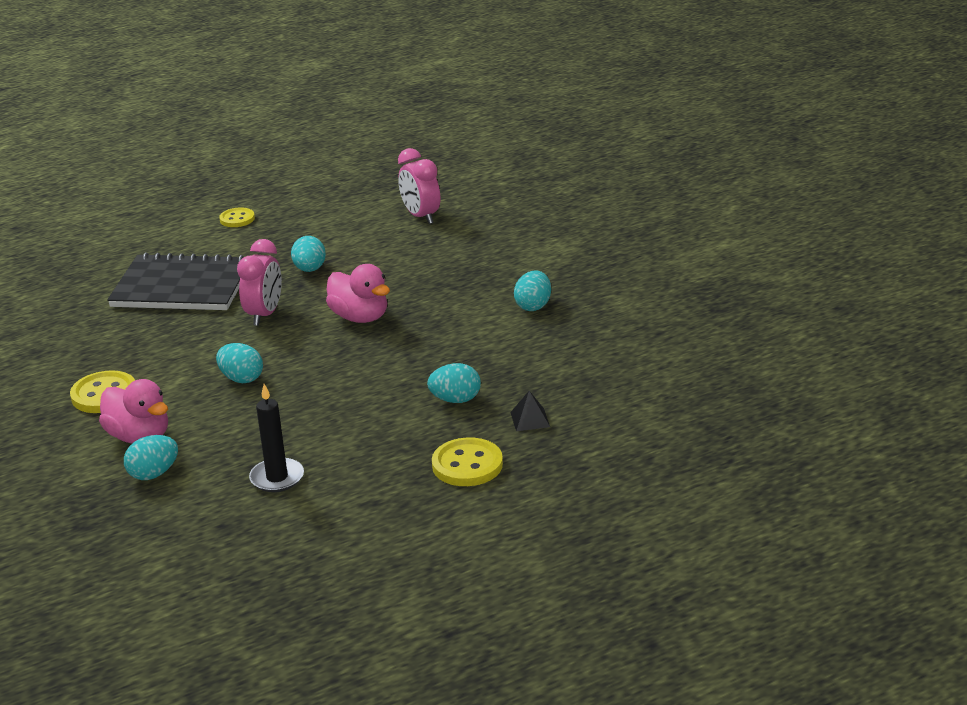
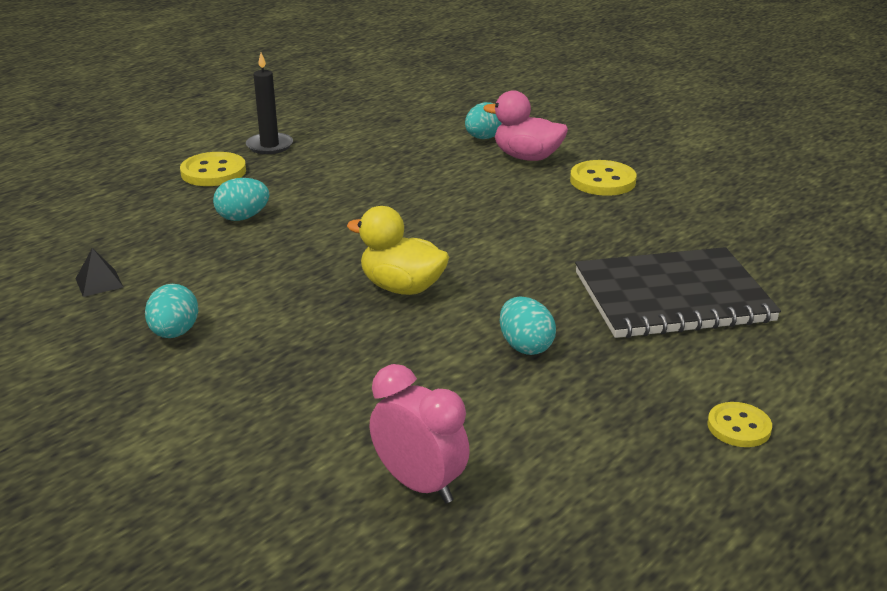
camera: 160 degrees right, 0 degrees up
(241, 379) = (482, 209): turquoise egg -> none
(264, 315) = (524, 275): pink clock -> none
(277, 478) = (377, 147): black candle -> black candle (269, 146)
(360, 317) = (402, 287): pink duck -> yellow duck
(530, 419) = (160, 210): black pyramid -> black pyramid (99, 282)

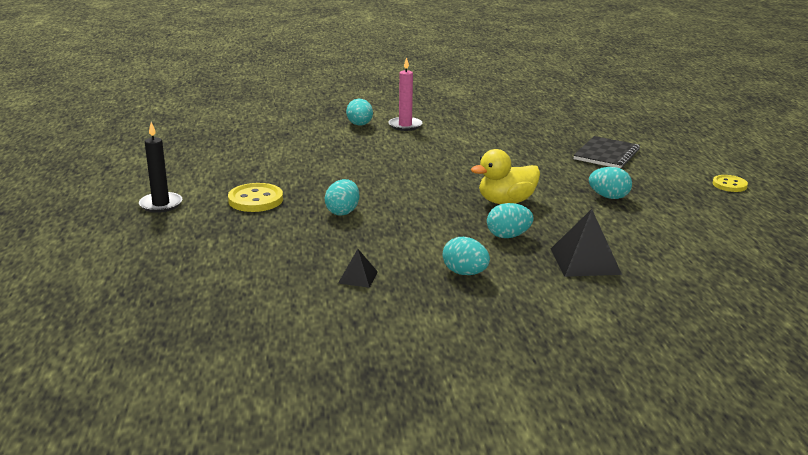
camera: 50 degrees left, 5 degrees down
(269, 146) = (249, 174): black candle -> black candle (161, 204)
(299, 395) = (585, 261): none -> black pyramid
(305, 323) = (508, 236): none -> turquoise egg
(419, 484) = (703, 260): pink clock -> none
(527, 157) = (405, 125): pink duck -> pink candle
(602, 181) = (465, 122): yellow button -> none
(672, 297) = (606, 154): black notebook -> black notebook, size x0.63

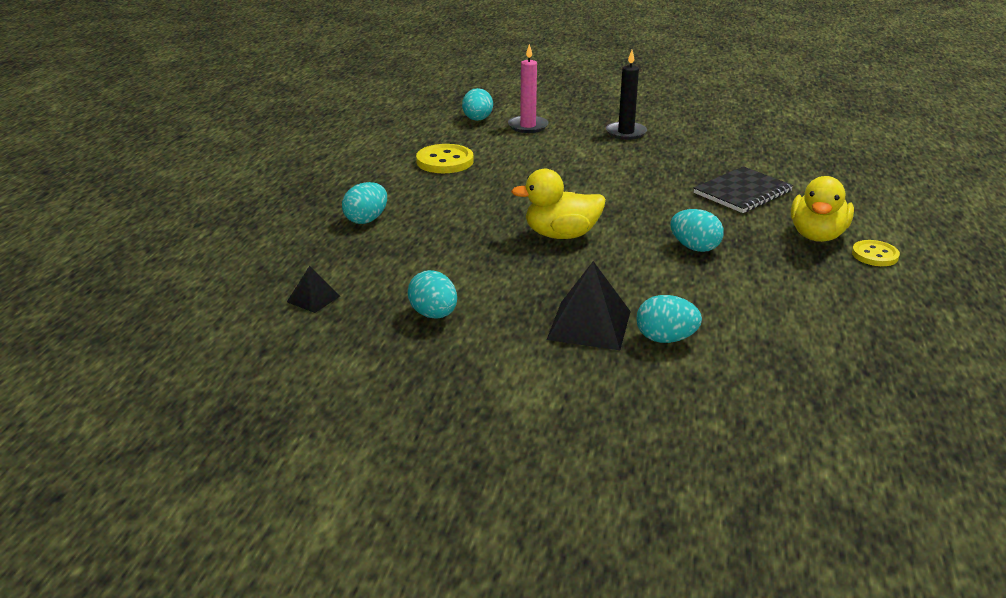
camera: 20 degrees right, 5 degrees up
(161, 204) = (193, 184): black candle -> black candle (626, 133)
(255, 200) = (289, 193): yellow button -> yellow button (445, 161)
(508, 236) = (525, 278): turquoise egg -> turquoise egg (665, 339)
(682, 177) = (817, 235): none -> yellow duck

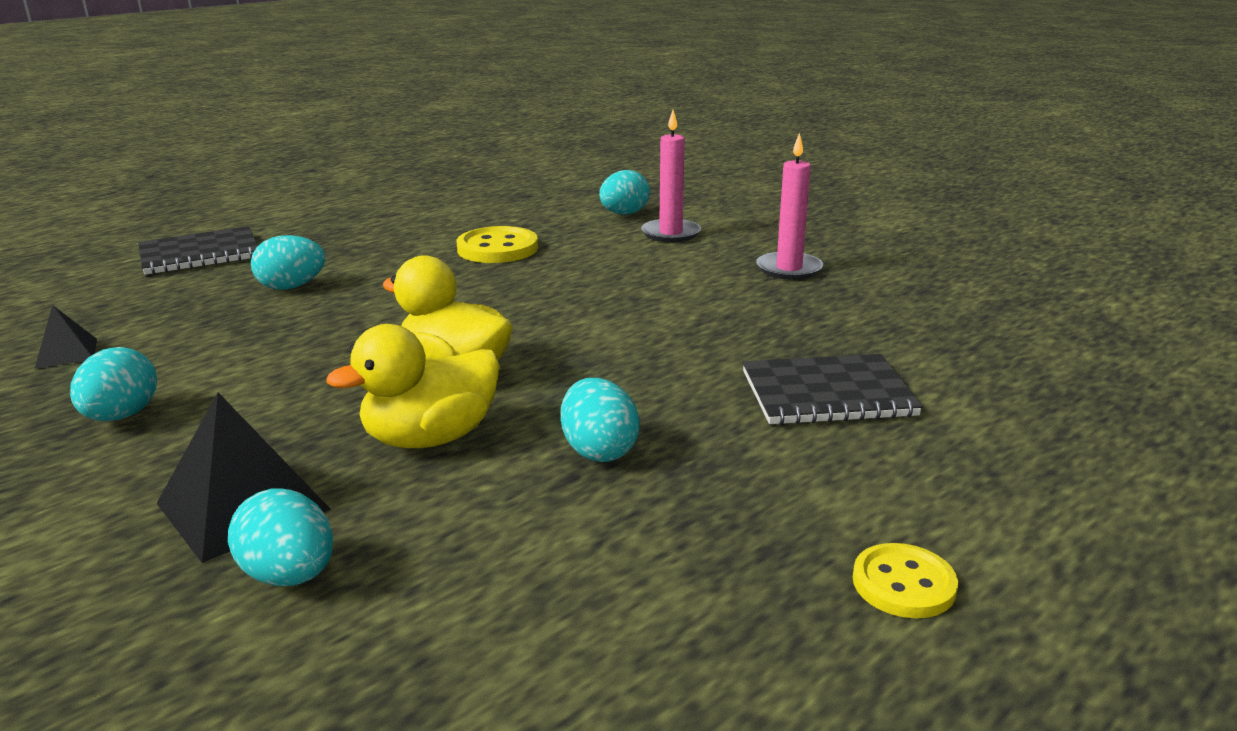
camera: 35 degrees right, 5 degrees down
(248, 217) = (200, 254): none -> black notebook
(626, 133) = (789, 269): black candle -> pink candle
(817, 235) = (843, 505): yellow duck -> yellow duck (431, 438)

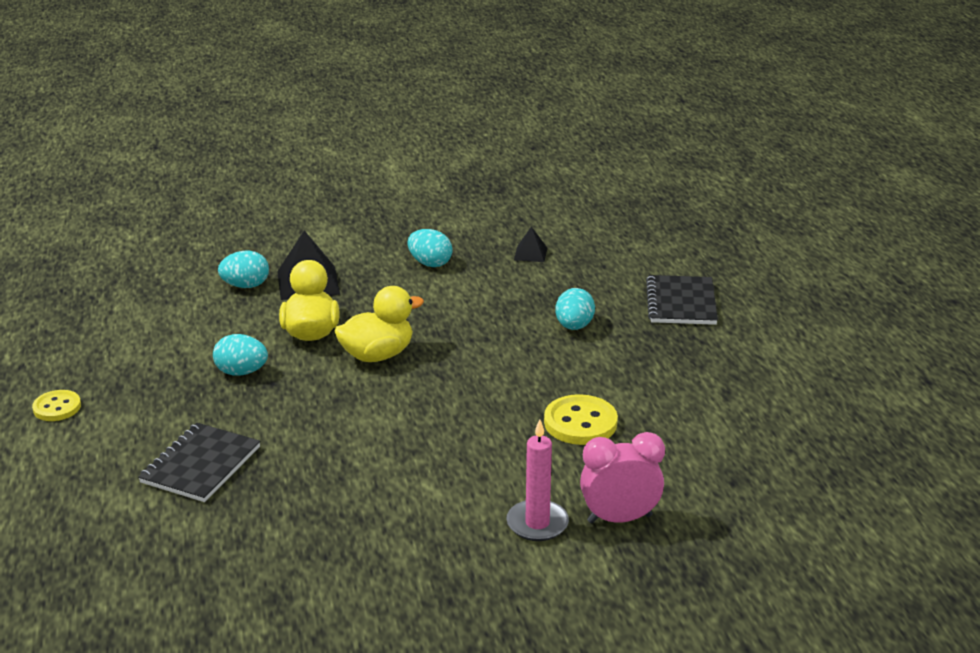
camera: 120 degrees right, 5 degrees up
(624, 214) = (619, 519): turquoise egg -> pink clock
(789, 269) = (390, 549): pink candle -> none

